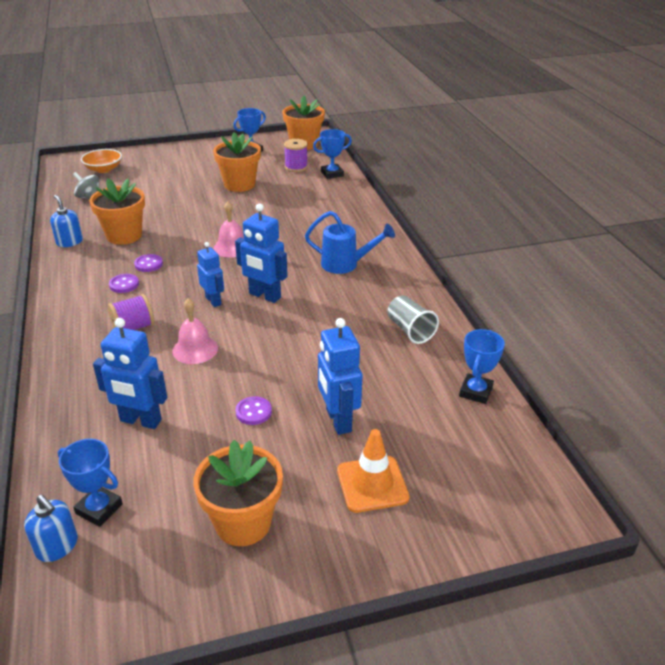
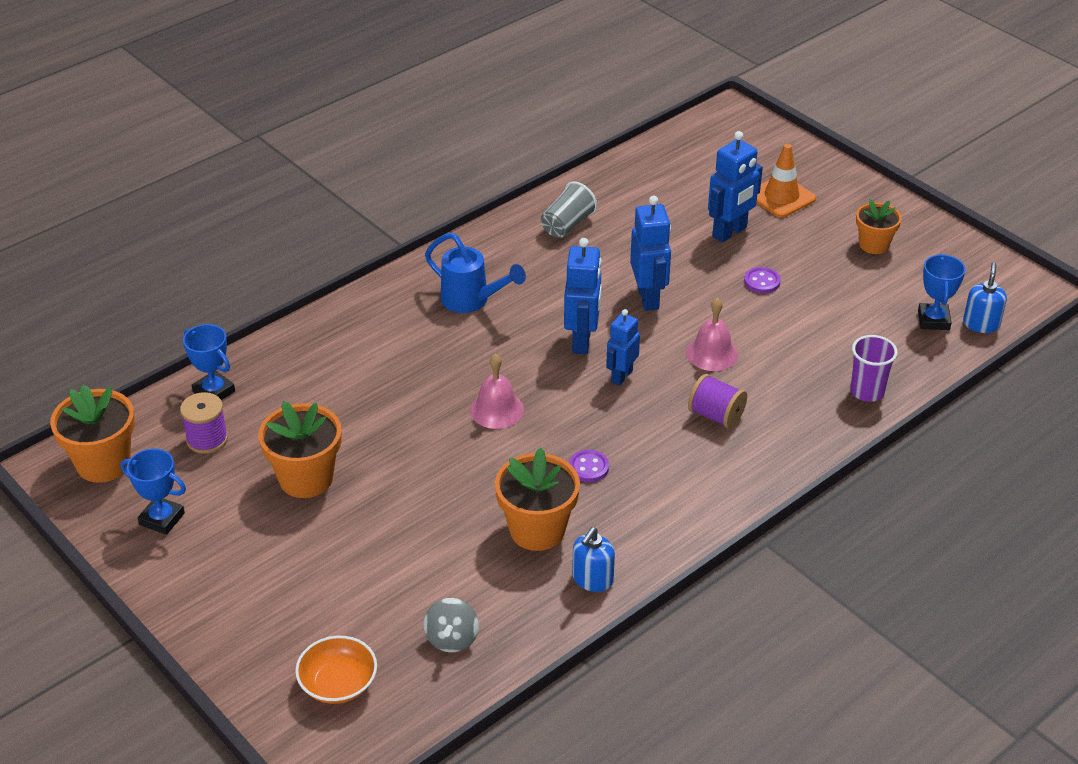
camera: 115 degrees left, 5 degrees up
(69, 415) = (867, 391): none -> purple cup
(124, 284) = (647, 466): purple button -> none
(140, 421) = (832, 343): blue robot -> blue robot (648, 298)
(243, 523) = (874, 245): orange flower pot -> orange flower pot, size x0.64
(346, 265) = (472, 301): blue watering can -> blue watering can turned 135 degrees clockwise
(475, 392) = (629, 170): blue trophy -> none

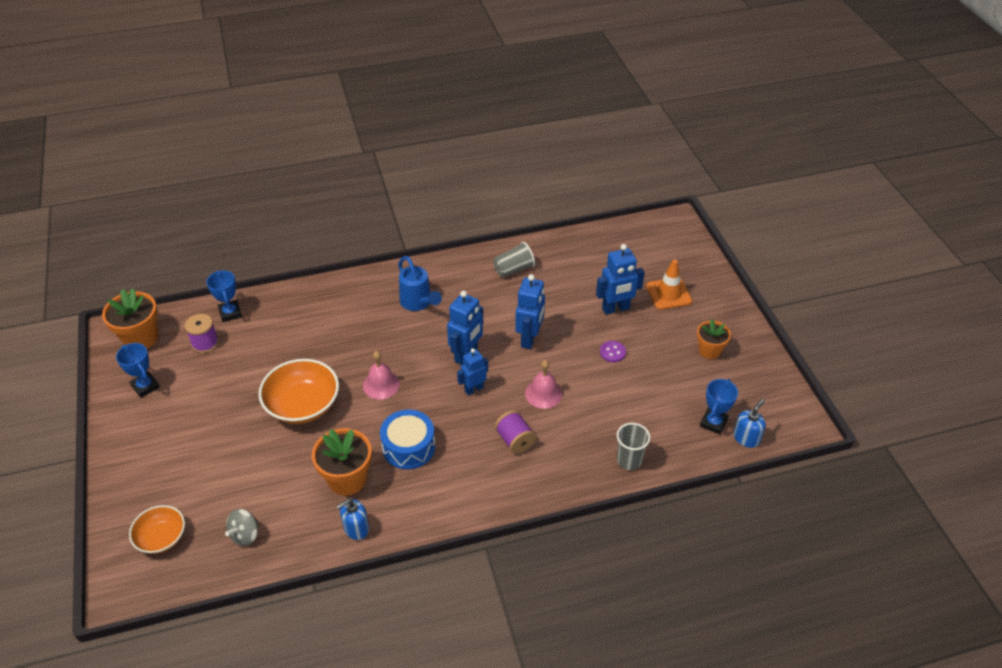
camera: 25 degrees right, 5 degrees up
(306, 478) = (240, 390): orange flower pot -> none
(408, 467) = (302, 405): none -> orange bowl
(588, 467) = (408, 447): purple button -> blue drum
(867, 391) = (629, 460): purple cup -> grey cup

